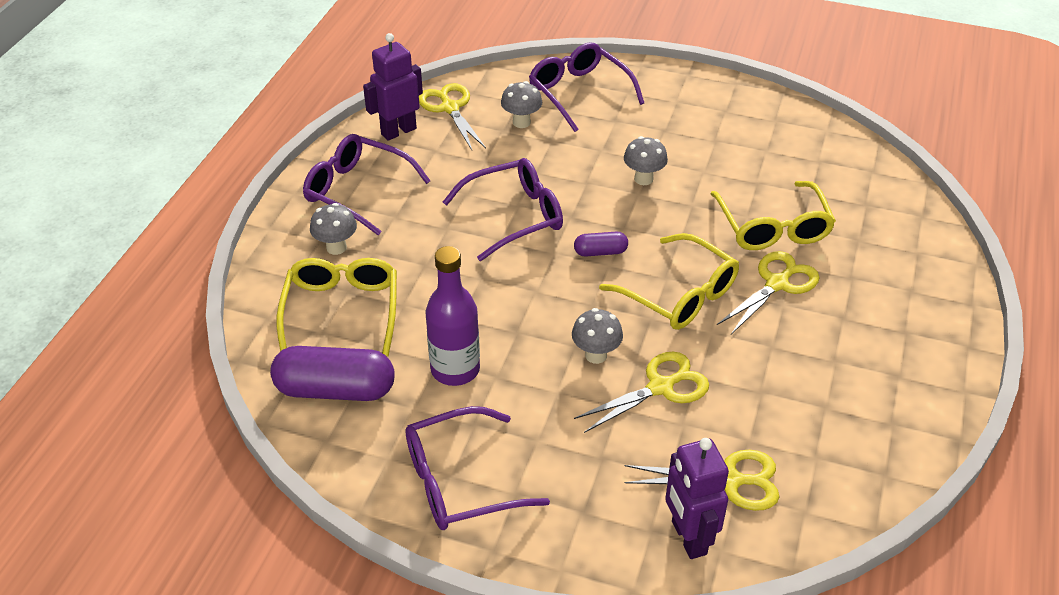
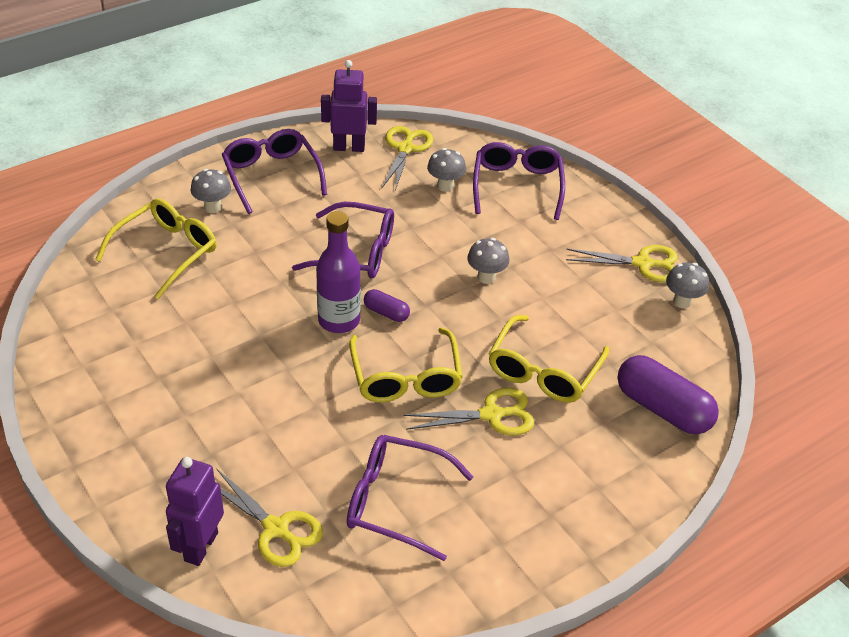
camera: 35 degrees right, 0 degrees up
(335, 390) = (103, 301): purple capsule -> purple capsule (662, 409)
(455, 369) = (189, 334): purple bottle -> purple bottle (339, 320)
(459, 482) = (105, 409): purple glasses -> purple glasses (395, 502)
(596, 355) = (293, 383): grey mushroom -> grey mushroom (682, 301)
(661, 387) = (310, 434): yellow scissors -> yellow scissors (642, 264)

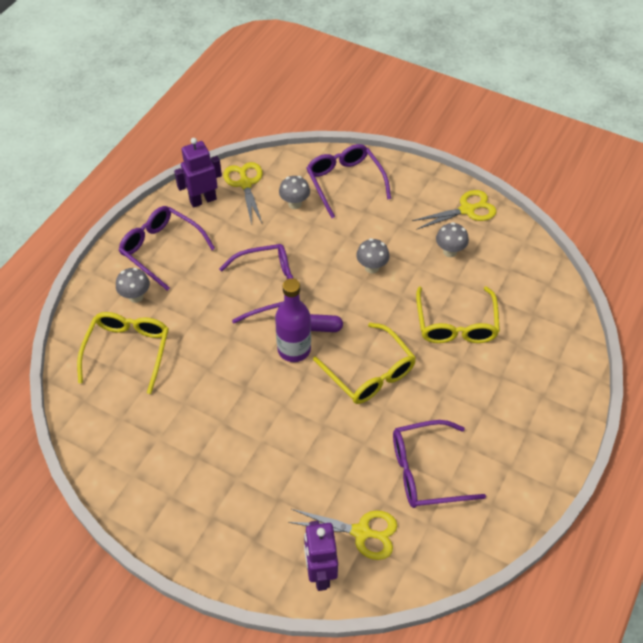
camera: 25 degrees left, 10 degrees up
(491, 415) = (444, 374): yellow scissors -> none
(662, 409) = (546, 317): purple capsule -> none
(682, 301) = (509, 229): grey mushroom -> grey mushroom (450, 251)

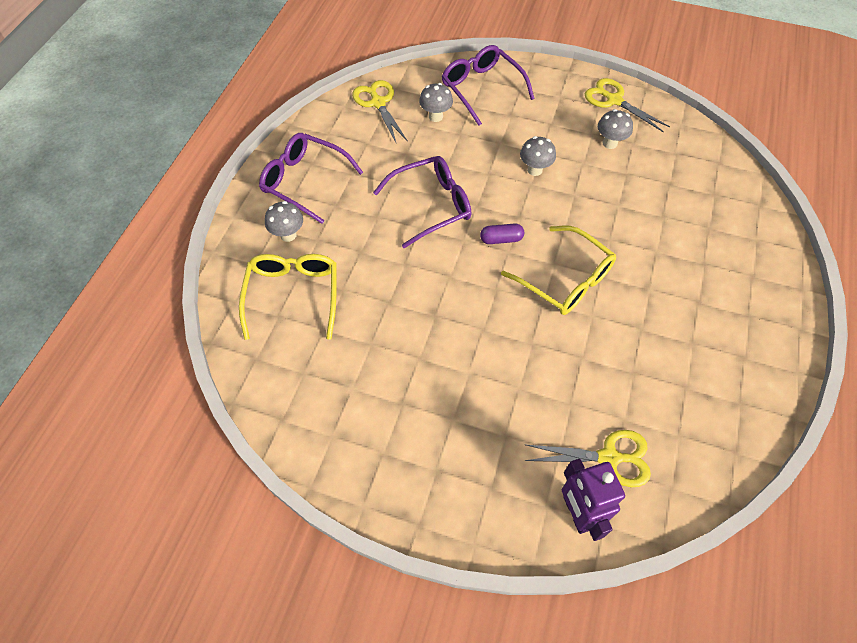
camera: 10 degrees left, 5 degrees up
(203, 200) = (337, 125): purple robot -> none
(294, 349) = (477, 266): purple bottle -> none
(425, 471) = (657, 377): purple glasses -> none
(456, 325) = (639, 216): yellow glasses -> none
(467, 210) = (614, 100): yellow scissors -> yellow scissors turned 105 degrees counterclockwise

